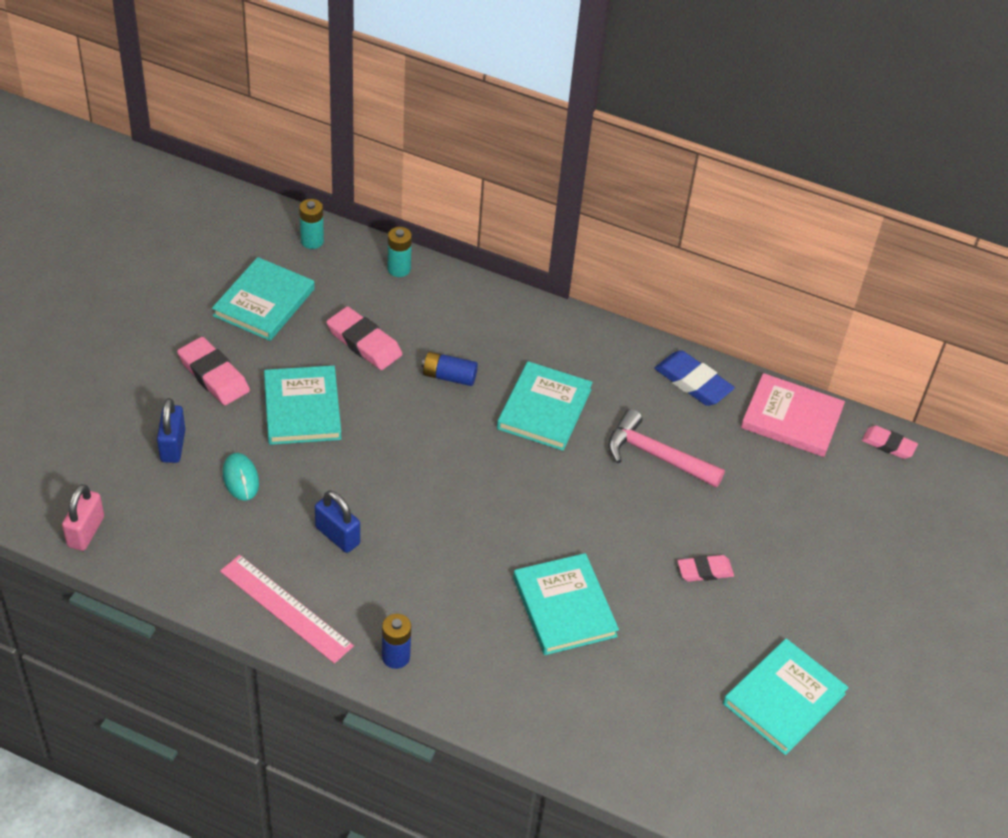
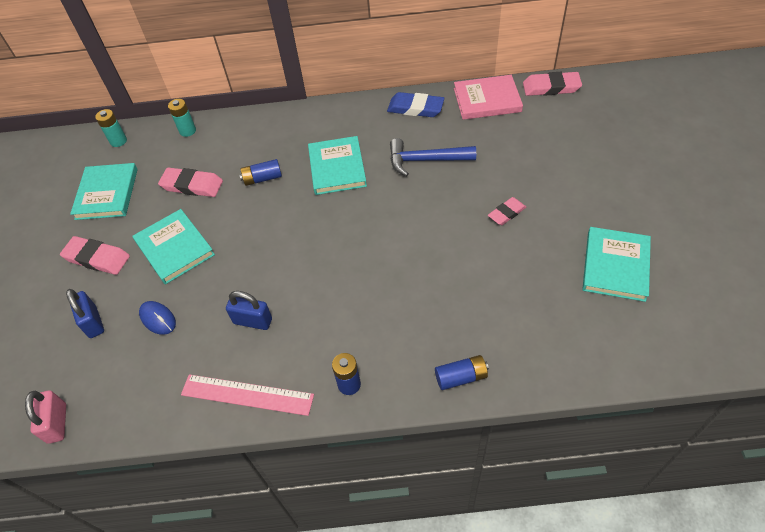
camera: 20 degrees left, 5 degrees up
(240, 478) = (158, 319): turquoise mouse -> blue mouse
(518, 715) = (461, 377): none -> blue battery
(564, 607) = (438, 284): turquoise book -> none
(656, 455) = (425, 160): pink hammer -> blue hammer
(888, 445) = (551, 87): pink eraser -> pink eraser, size x1.57

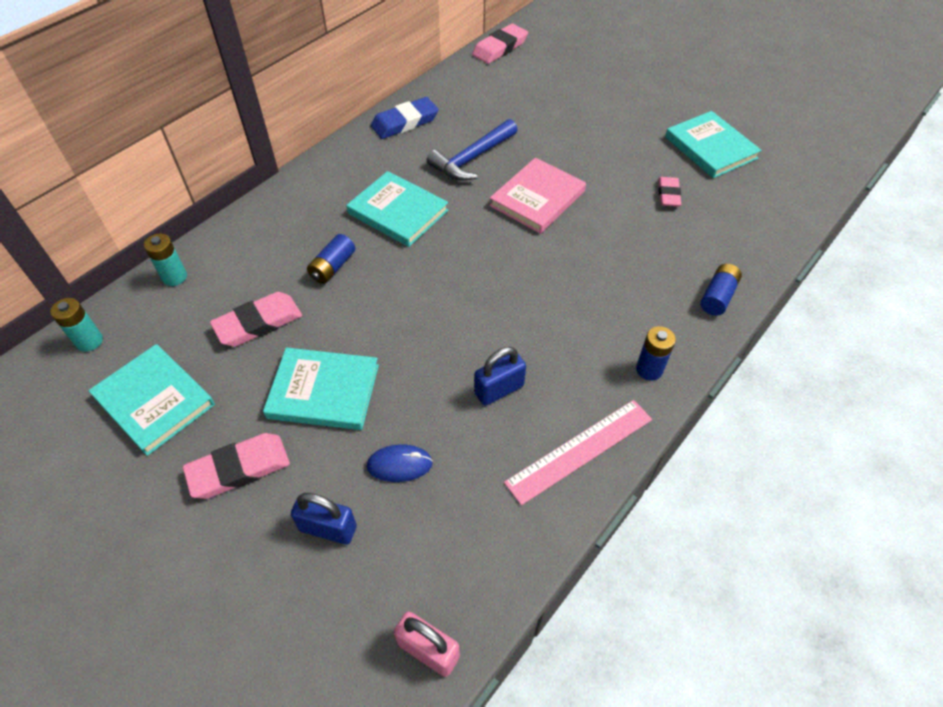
camera: 50 degrees left, 0 degrees up
(487, 100) = (460, 83): pink book -> pink book (537, 198)
(506, 213) = (591, 159): pink eraser -> pink eraser (668, 194)

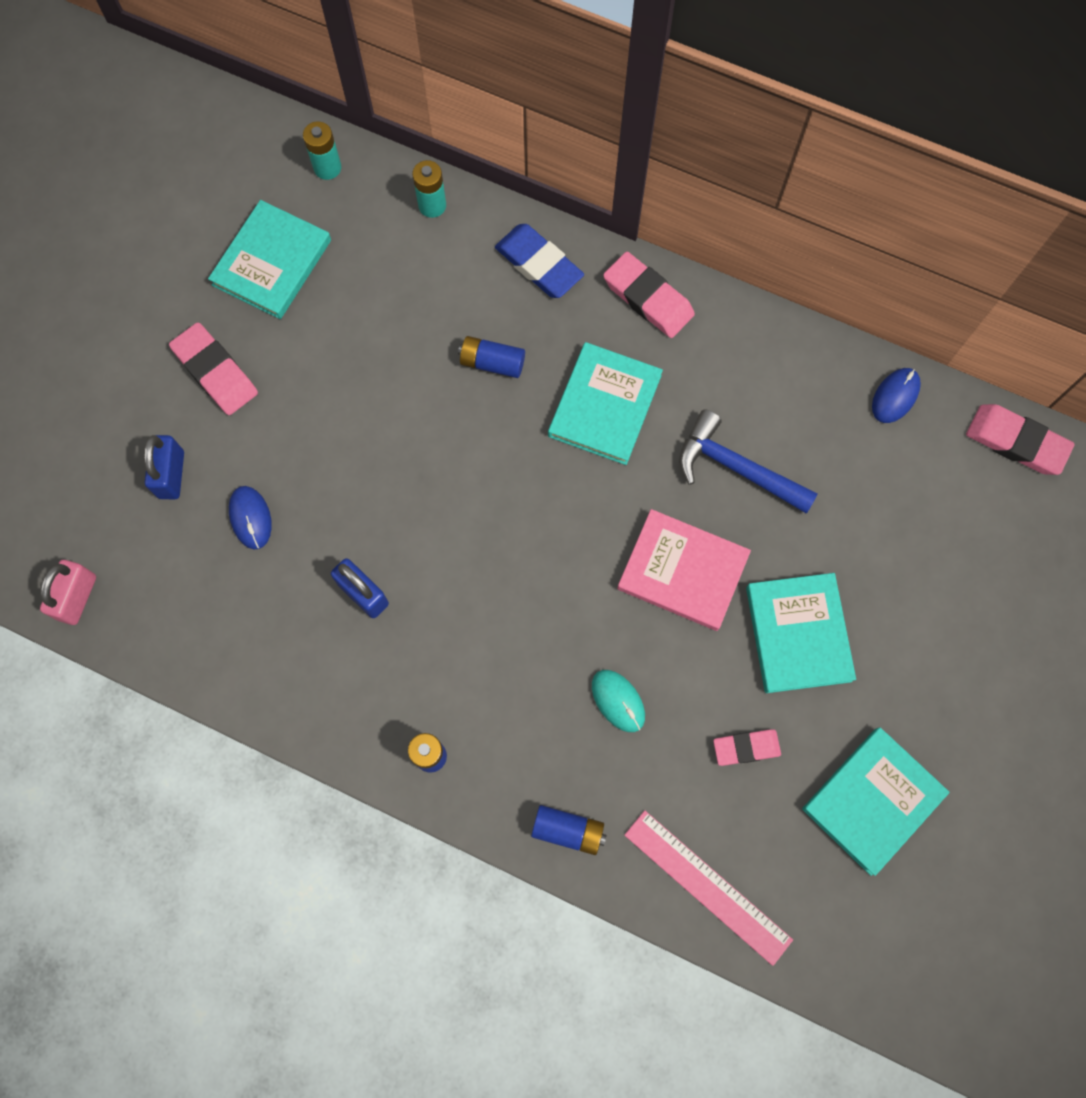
camera: 75 degrees right, 20 degrees up
(258, 323) = (391, 317): pink eraser -> pink eraser (648, 298)
(324, 391) = (320, 416): turquoise book -> turquoise book (798, 634)
(405, 122) = (784, 359): blue eraser -> blue eraser (538, 264)
(451, 84) = (895, 396): none -> blue mouse
(580, 450) = (305, 695): pink ruler -> pink ruler (707, 887)
(624, 250) = (618, 701): none -> turquoise mouse

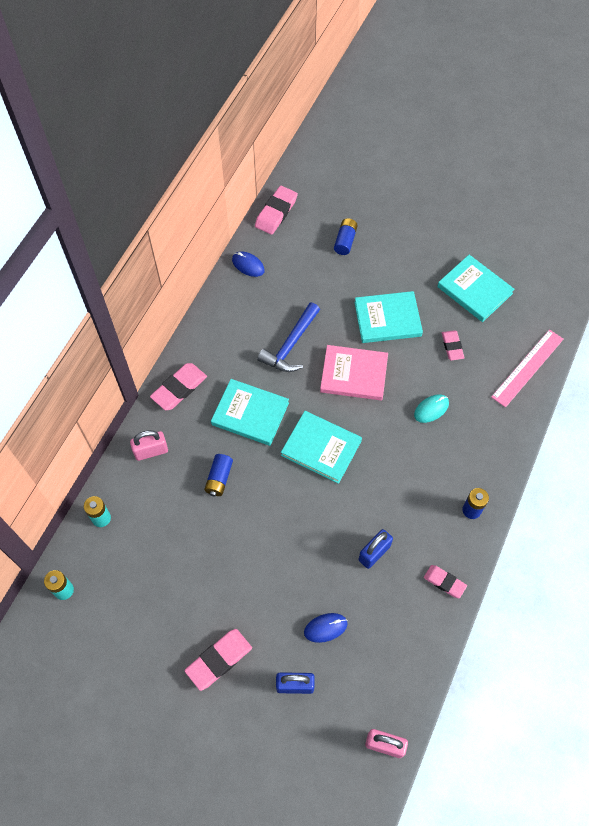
camera: 90 degrees left, 10 degrees down
(272, 262) = (136, 625): turquoise book -> turquoise book (321, 448)
(310, 701) = (444, 582): none -> pink eraser
(538, 264) = (151, 451): blue eraser -> pink padlock
(568, 830) = (506, 435): blue battery -> blue battery (345, 241)
(682, 571) = (354, 374): pink book -> pink book turned 75 degrees clockwise

